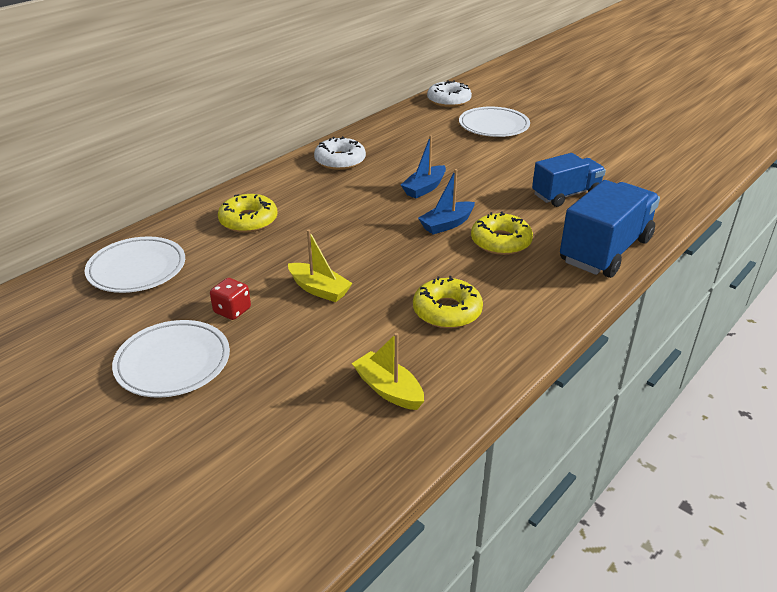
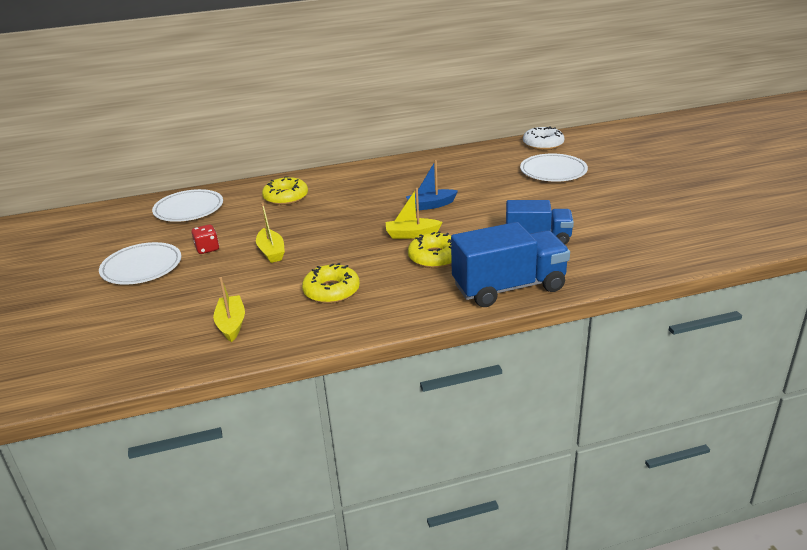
camera: 35 degrees right, 5 degrees down
(340, 161) = (397, 172): white donut -> none
(447, 224) = (412, 234): blue boat -> yellow boat

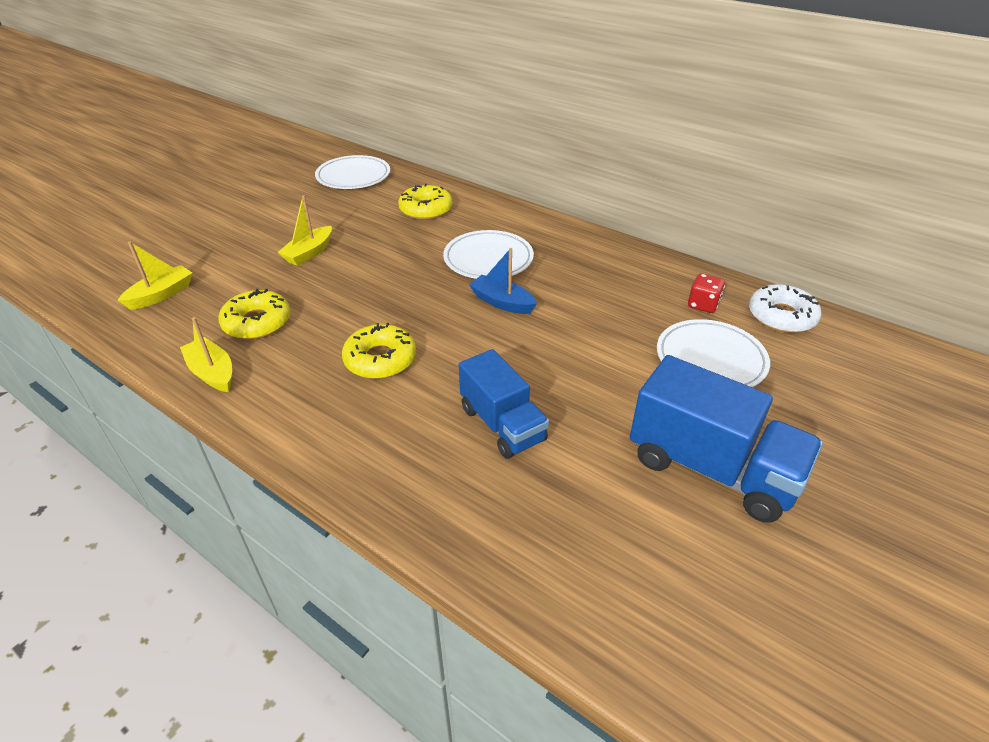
camera: 50 degrees right, 10 degrees up
(142, 267) = (233, 206): white plate -> white plate (488, 259)
(207, 249) = (289, 219): red dice -> red dice (703, 305)
(412, 234) = (419, 320): yellow boat -> yellow boat (212, 373)
(509, 287) = (351, 451): blue truck -> blue truck (711, 468)

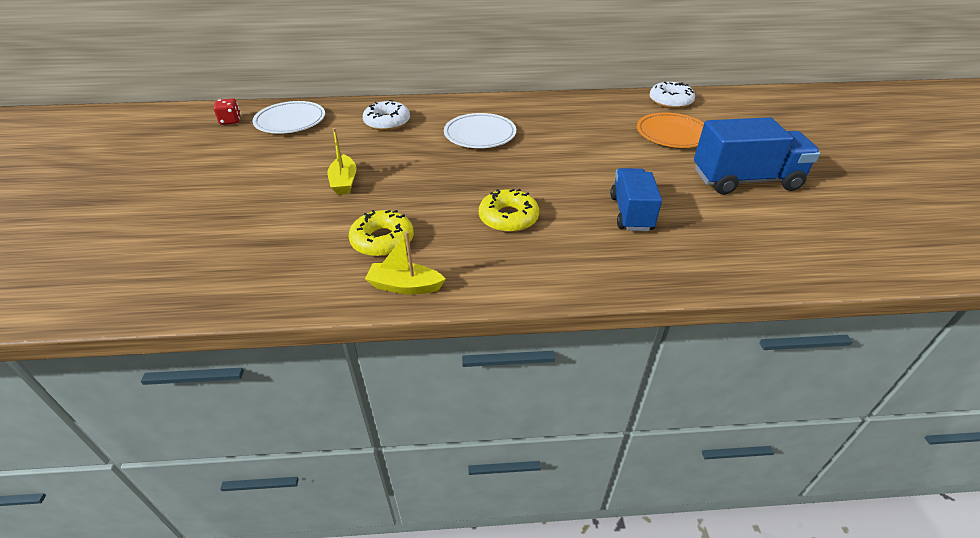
camera: 40 degrees left, 0 degrees up
(161, 295) = (262, 263): yellow boat -> none
(426, 209) = (387, 122): yellow donut -> white donut
(502, 302) = (528, 154): blue boat -> none
(502, 424) = (631, 213): blue truck -> blue truck turned 105 degrees counterclockwise
(703, 305) = (630, 110): red dice -> red dice (230, 121)
(710, 359) = (672, 134): white plate -> orange plate

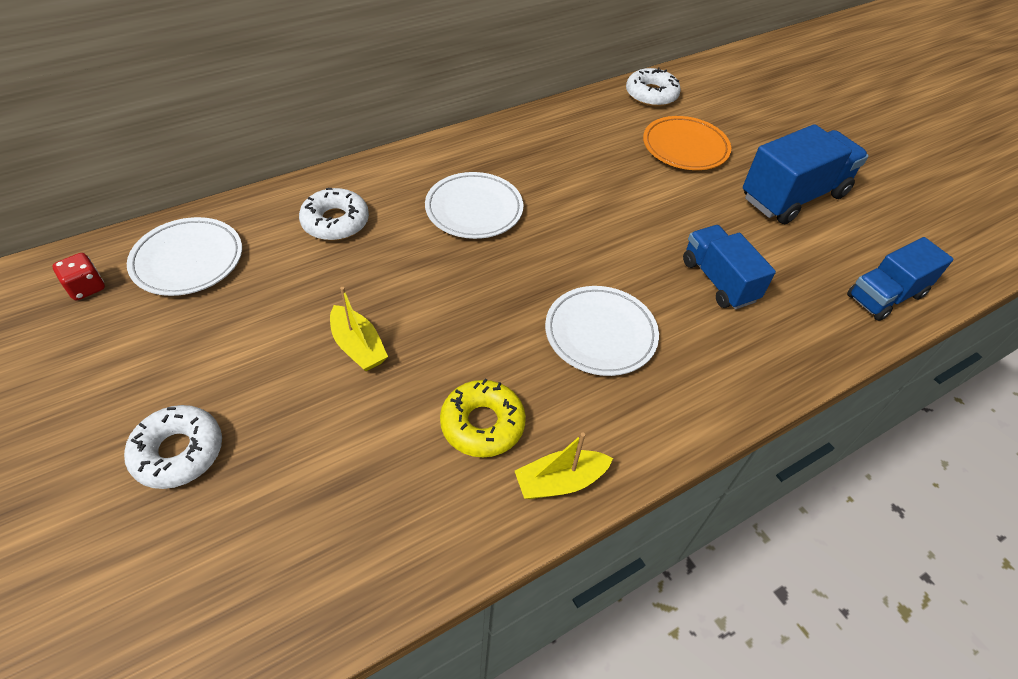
camera: 30 degrees left, 10 degrees up
(204, 201) = (178, 452): none -> white donut
(508, 218) = (600, 334): yellow donut -> white plate
(782, 261) = (885, 296): none -> blue truck

